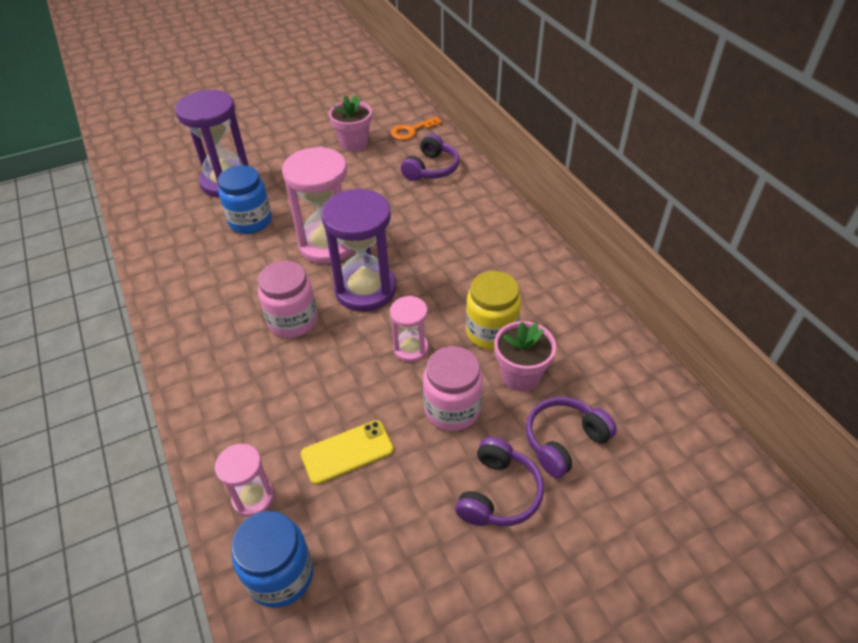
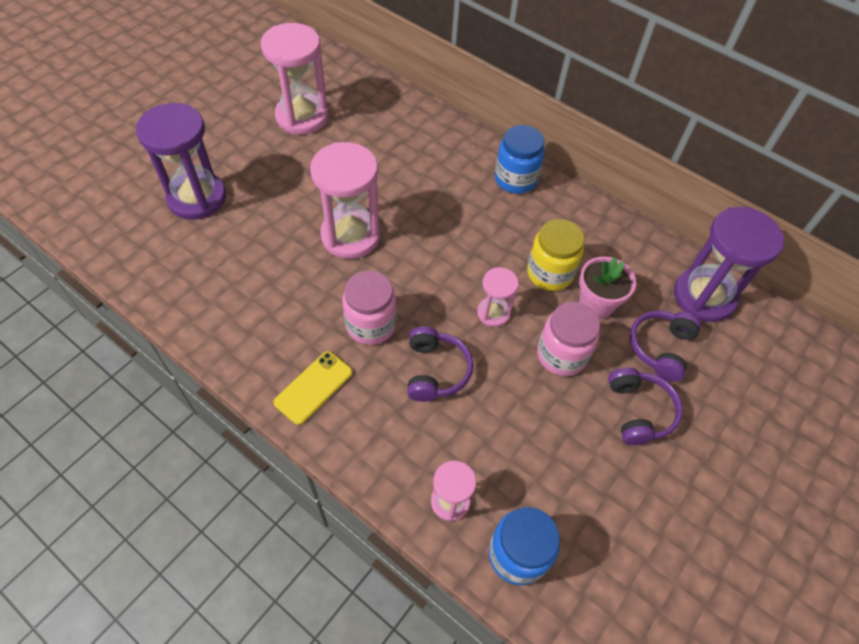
camera: 30 degrees left, 10 degrees up
(250, 221) = (255, 235): blue jar -> blue jar (515, 179)
(347, 452) = (501, 427): yellow phone -> yellow phone (313, 387)
(354, 143) = (302, 116): pink flower pot -> pink hourglass
(365, 289) = (417, 270): purple hourglass -> purple hourglass (703, 297)
(411, 131) = (351, 87): orange key -> none
(431, 169) = (396, 124): purple headphones -> purple headphones (435, 371)

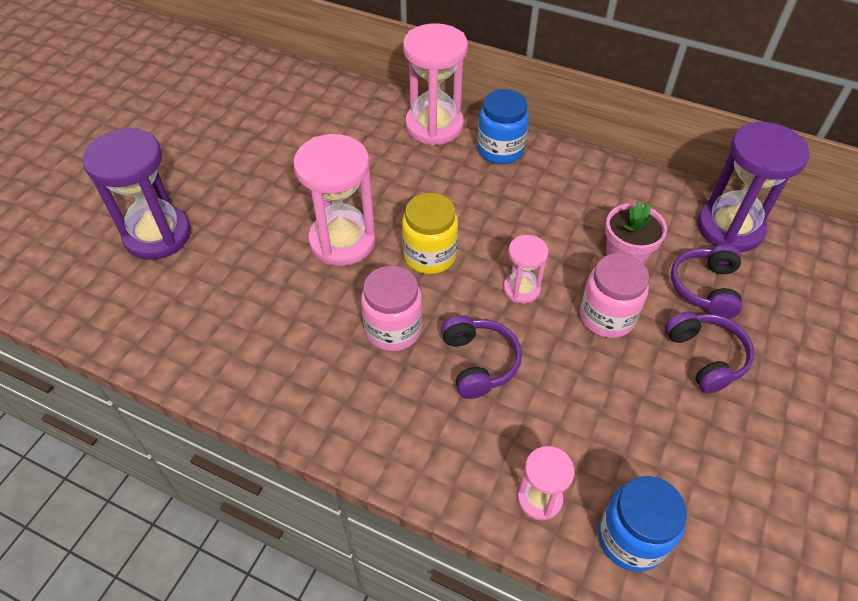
camera: 10 degrees left, 5 degrees down
(302, 116) = (252, 129): pink hourglass -> pink hourglass (434, 126)
(313, 387) = (349, 410): yellow phone -> none
(549, 273) = (566, 236): yellow jar -> yellow jar (429, 256)

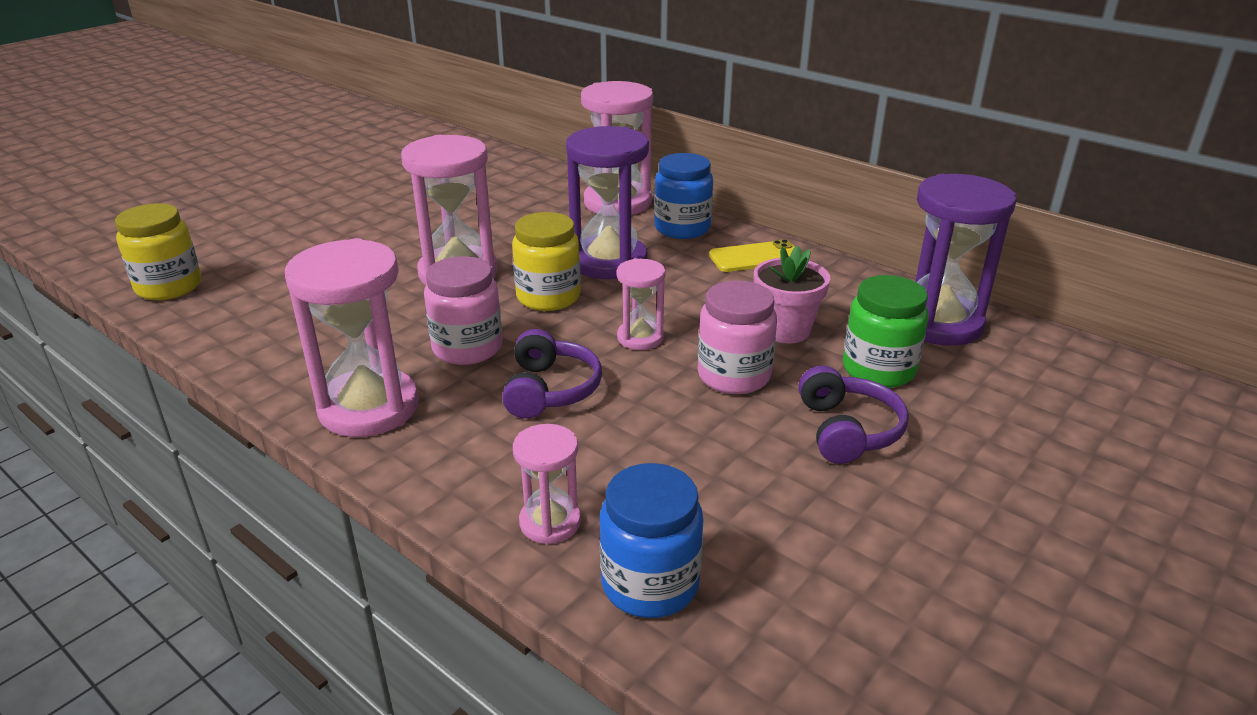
camera: 15 degrees right, 20 degrees down
(98, 307) = (169, 287): none -> yellow jar
(157, 235) = (269, 244): purple hourglass -> purple hourglass (609, 262)
(348, 414) = (369, 408): none -> pink hourglass
(571, 176) = (755, 257): none -> yellow phone
(705, 288) = (878, 369): purple headphones -> green jar

